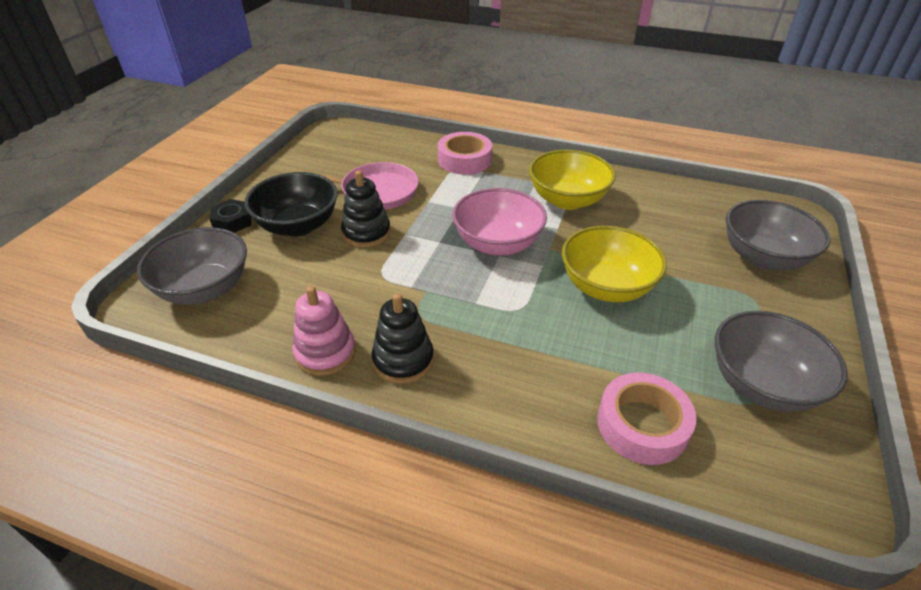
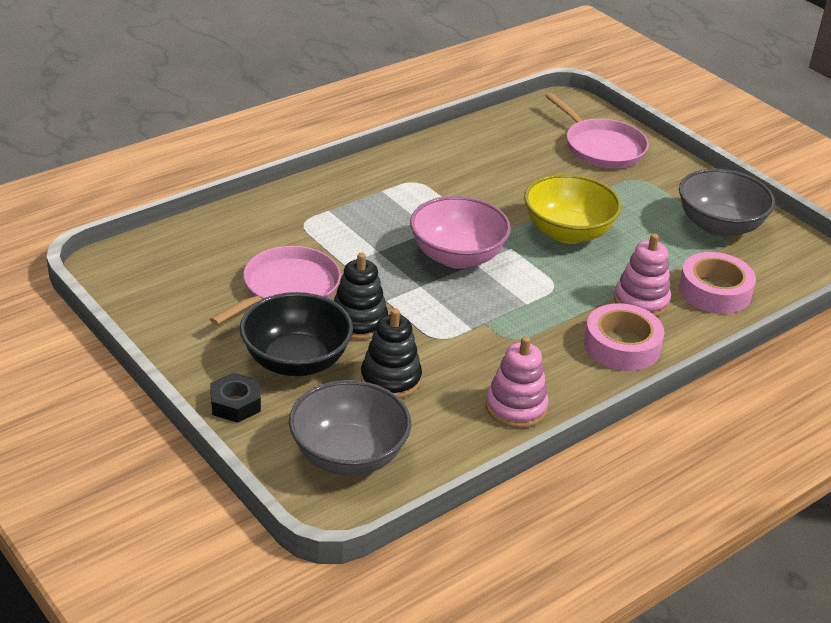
camera: 60 degrees left, 5 degrees down
(403, 360) = (562, 369): black stacking toy -> black stacking toy (390, 379)
(464, 160) = (291, 211): pink tape -> pink tape (621, 346)
(560, 374) = (641, 301): none -> pink stacking toy
(567, 200) = (431, 189): yellow bowl -> none
(763, 257) = (602, 147): grey bowl -> pink pan

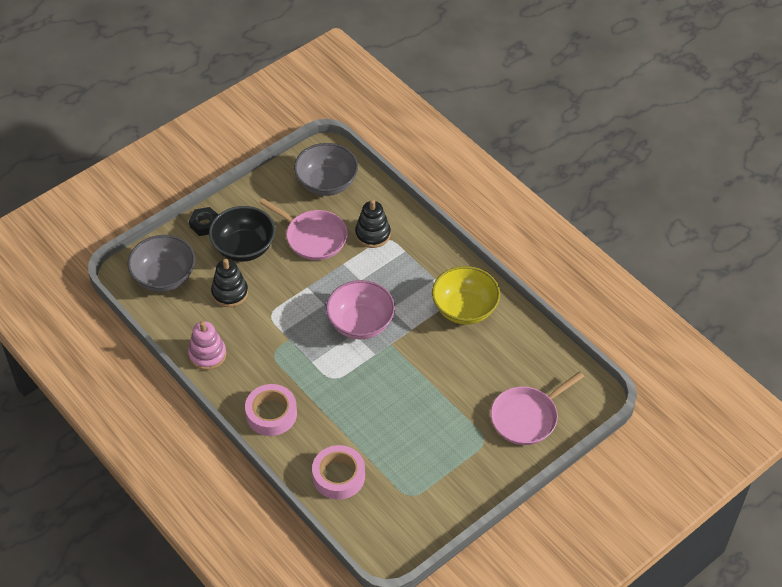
camera: 90 degrees right, 15 degrees up
(358, 322) = (283, 274): black stacking toy -> black stacking toy (372, 234)
(567, 232) = (400, 389): yellow bowl -> yellow bowl (464, 309)
(641, 301) = (321, 429): pink stacking toy -> none
(719, 226) = (425, 489): grey bowl -> grey bowl (326, 183)

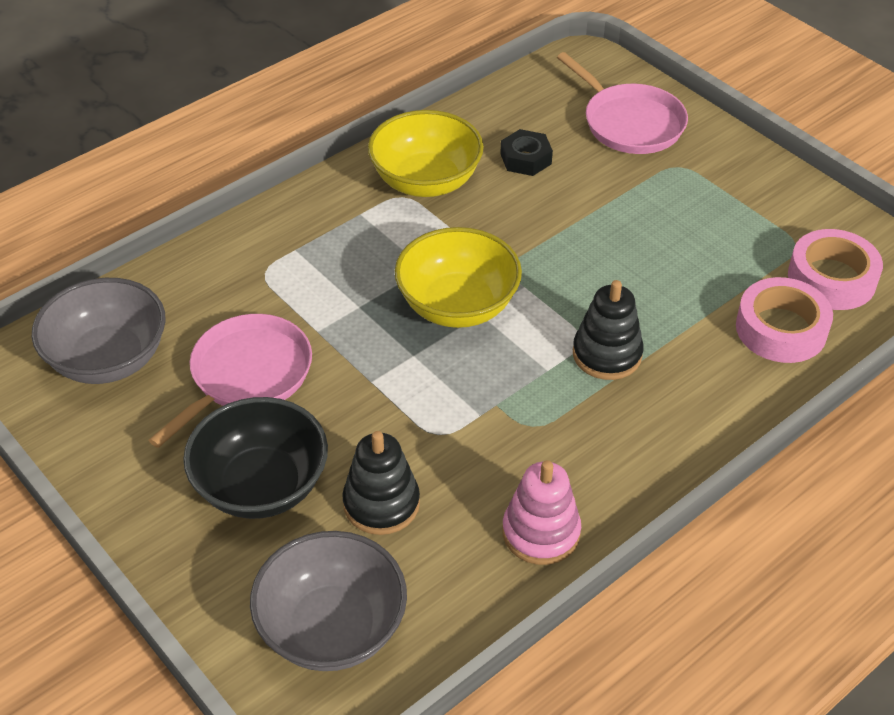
camera: 90 degrees left, 5 degrees down
(205, 224) = (187, 560): black nut -> black nut (525, 159)
(271, 414) = (669, 424): pink tape -> pink tape (831, 278)
(360, 323) = (457, 305): pink bowl -> yellow bowl
(372, 234) = (251, 291): black stacking toy -> black stacking toy (607, 354)

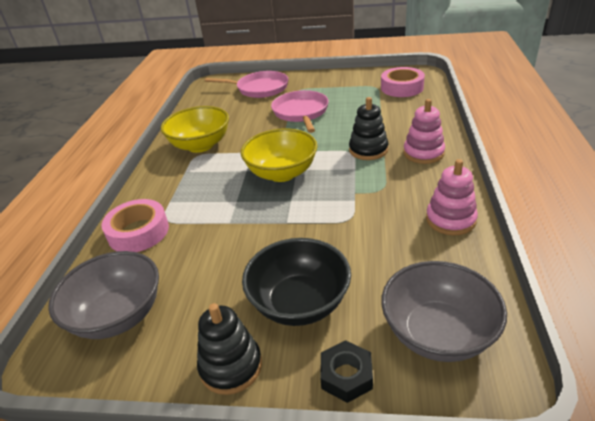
camera: 40 degrees left, 10 degrees down
(247, 375) = (217, 263): pink pan -> pink pan (301, 112)
(381, 504) = (369, 263): black stacking toy -> black stacking toy (231, 366)
(525, 159) = (234, 117): black nut -> black nut (346, 376)
(666, 418) = (423, 153): none -> pink stacking toy
(781, 329) = (412, 108): pink tape -> pink tape (138, 232)

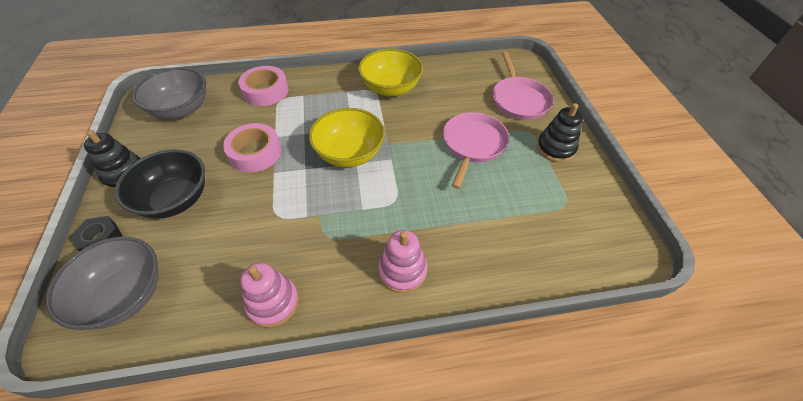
camera: 70 degrees right, 15 degrees up
(301, 112) = (473, 144): pink pan -> pink pan turned 45 degrees counterclockwise
(368, 150) = (401, 216): black stacking toy -> black stacking toy (555, 148)
(402, 88) = (574, 235): pink tape -> pink tape (255, 153)

